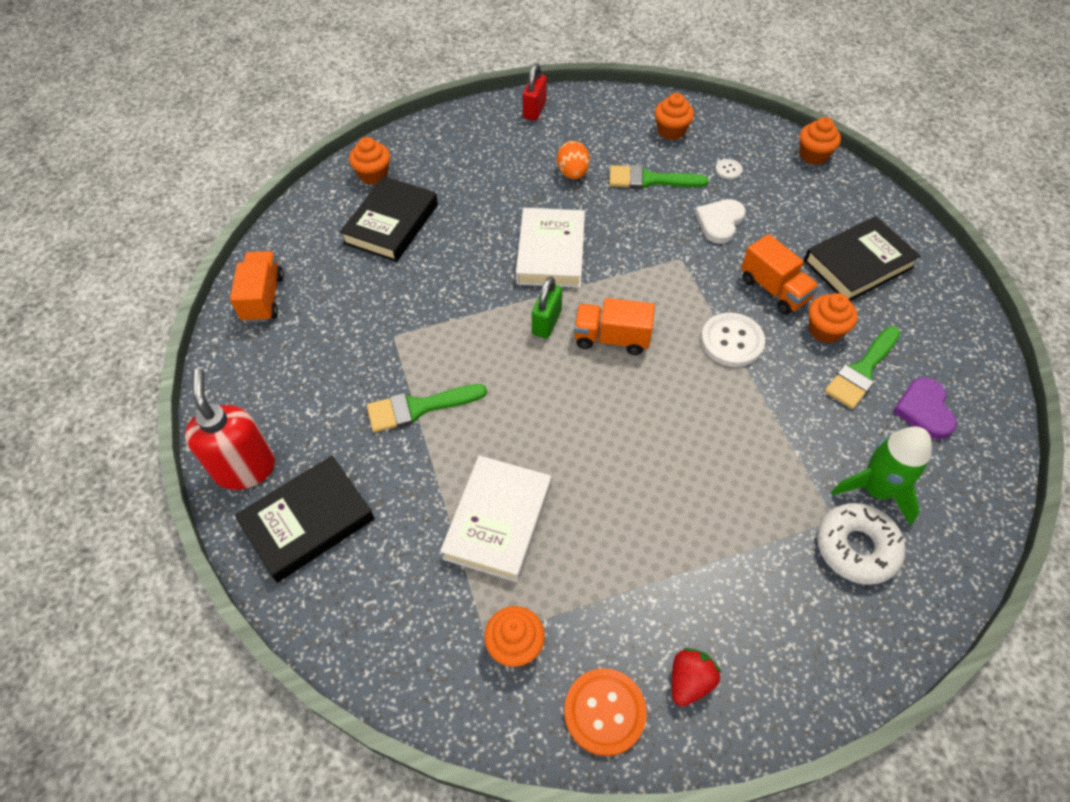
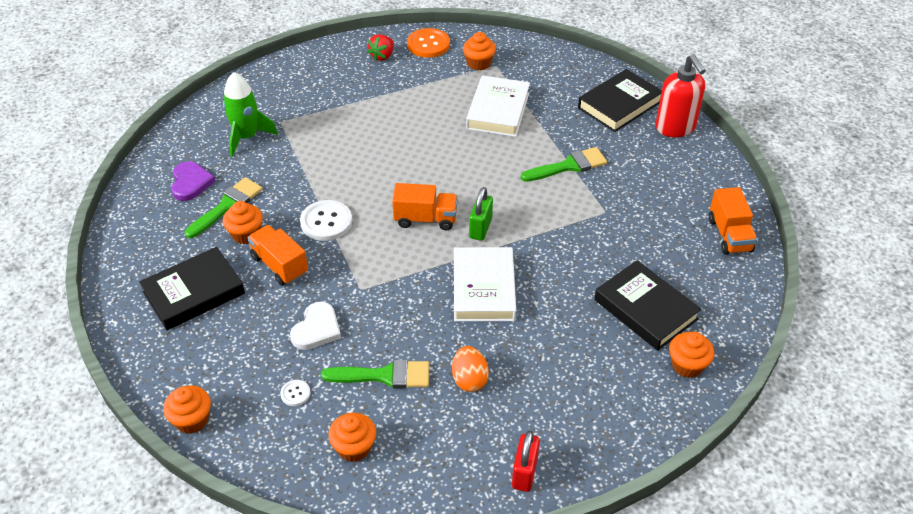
camera: 175 degrees right, 10 degrees down
(391, 224) = (645, 309): black book -> black book turned 60 degrees counterclockwise
(856, 548) = (271, 110): white donut -> none

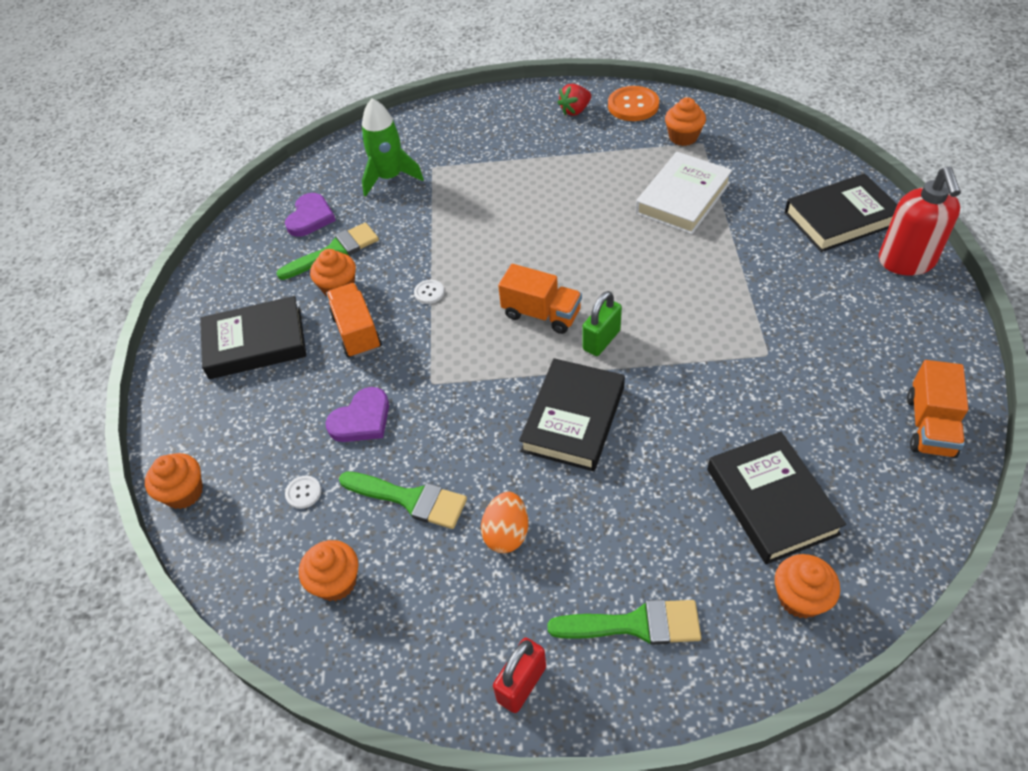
camera: 25 degrees right, 5 degrees up
(316, 329) = (361, 419): white heart -> purple heart
(326, 222) = (429, 292): white button -> white button, size x0.49
(483, 289) = (573, 419): white book -> black book
(568, 166) = (743, 284): green brush -> green brush (635, 624)

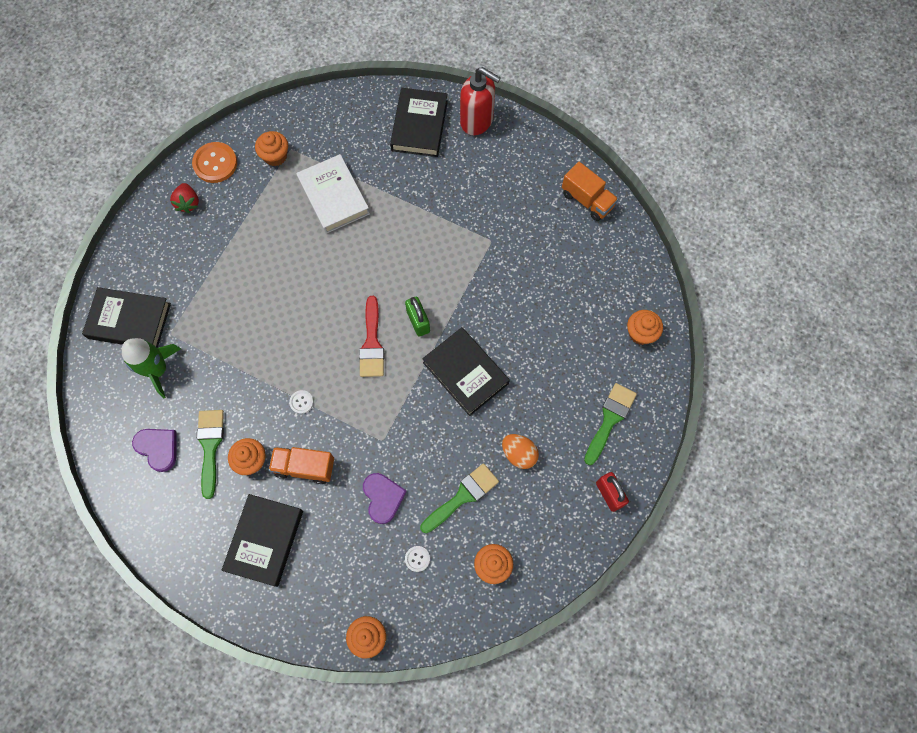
camera: 65 degrees left, 20 degrees up
(541, 314) = (372, 343): orange truck -> red brush
(771, 501) = (582, 307): black book -> black book (129, 321)

